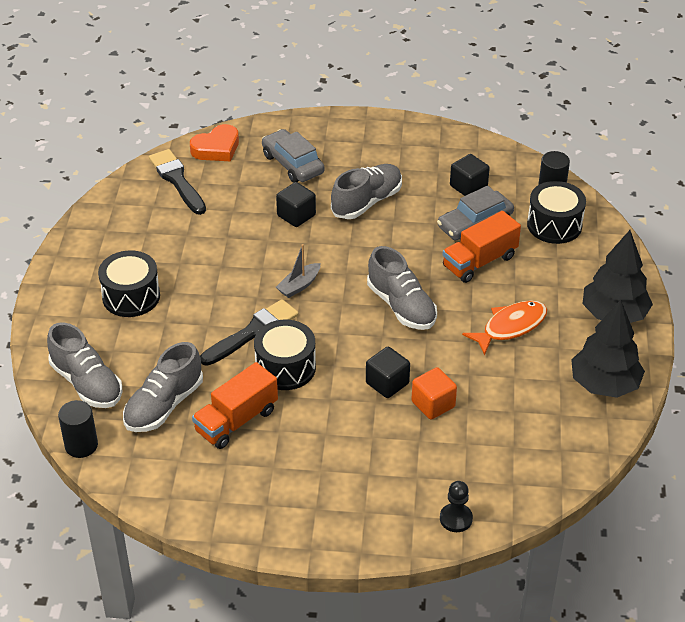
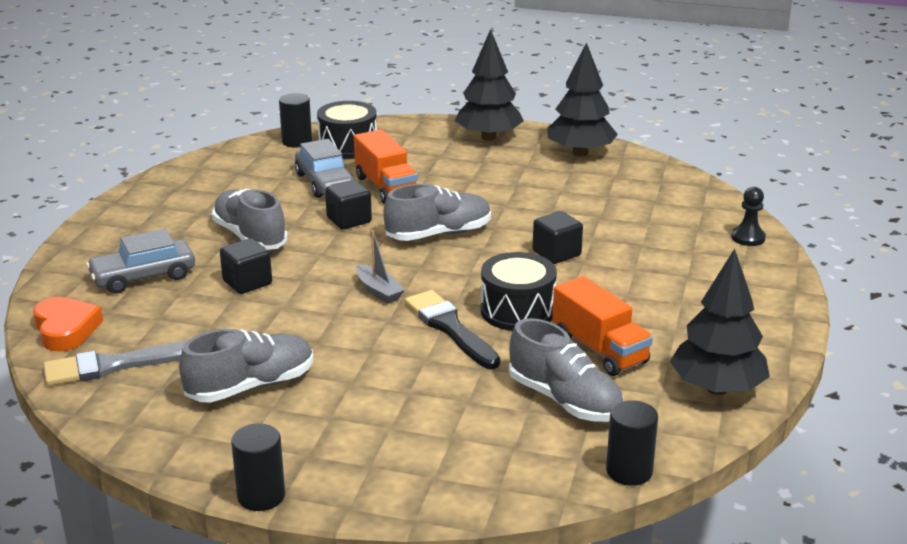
camera: 80 degrees left, 15 degrees down
(46, 274) = (261, 496): none -> black cylinder
(87, 383) = (511, 462): grey shoe -> grey shoe (251, 386)
(131, 296) = (346, 417): black drum -> none
(177, 180) = (114, 365): black brush -> grey brush
(191, 494) = (717, 388): none -> black tree
(433, 404) = (592, 233): orange cube -> none
(468, 187) = (260, 179): black cube -> black cube (349, 220)
(510, 327) = (490, 183): orange fish -> none

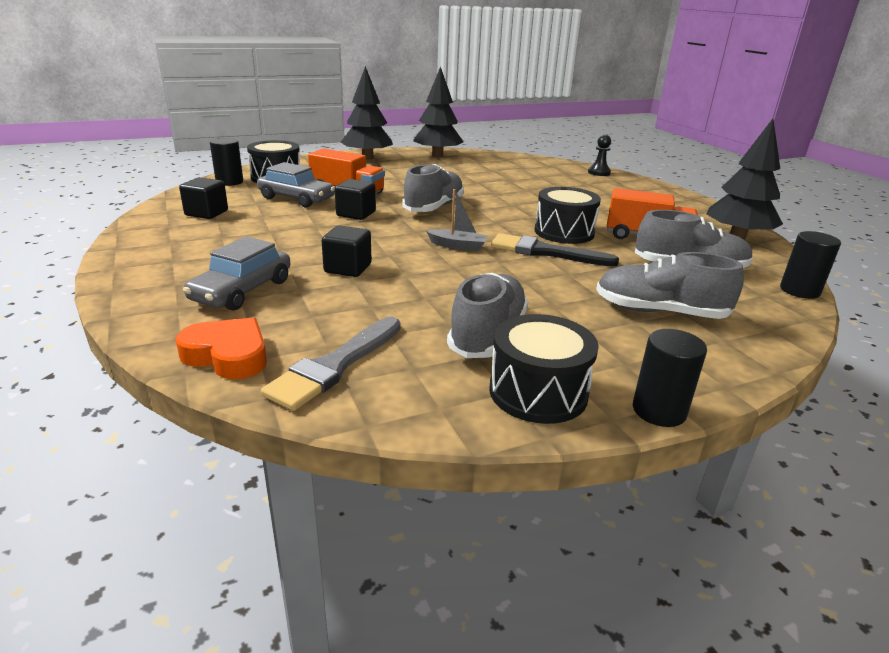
camera: 40 degrees left, 0 degrees up
(206, 444) = (538, 392): none -> black drum
(250, 236) = (294, 240): grey shoe -> grey shoe (659, 312)
(556, 253) = (523, 200): black cube -> black cube (206, 213)

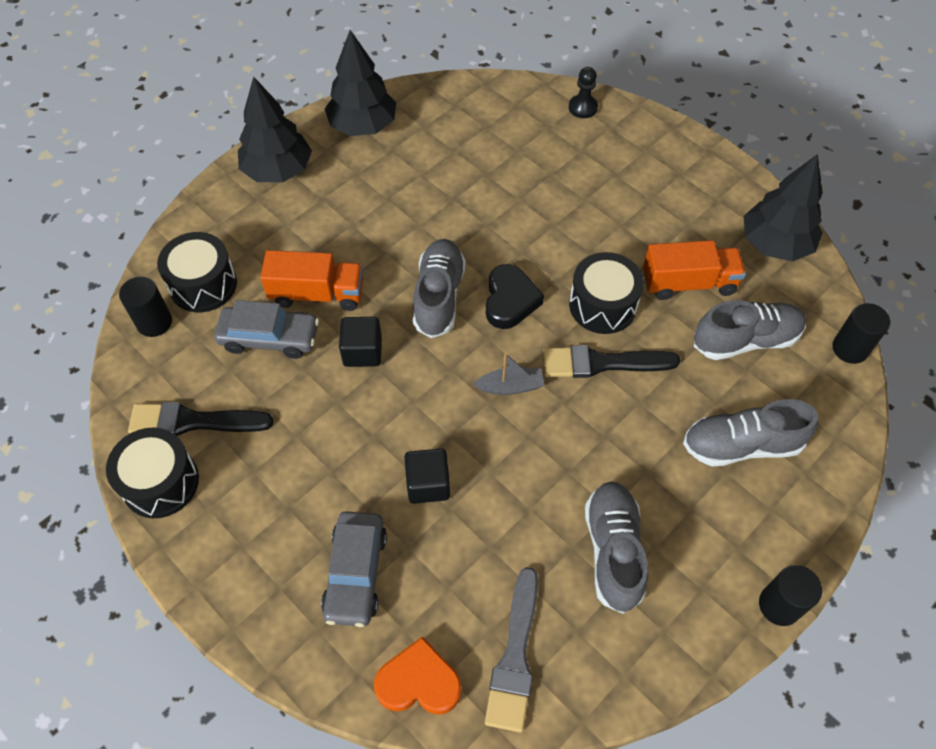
camera: 20 degrees left, 30 degrees up
(206, 213) = (193, 421): black cube -> black brush
(488, 218) = (510, 300): none -> black heart
(538, 392) = (686, 620): black drum -> black drum (160, 482)

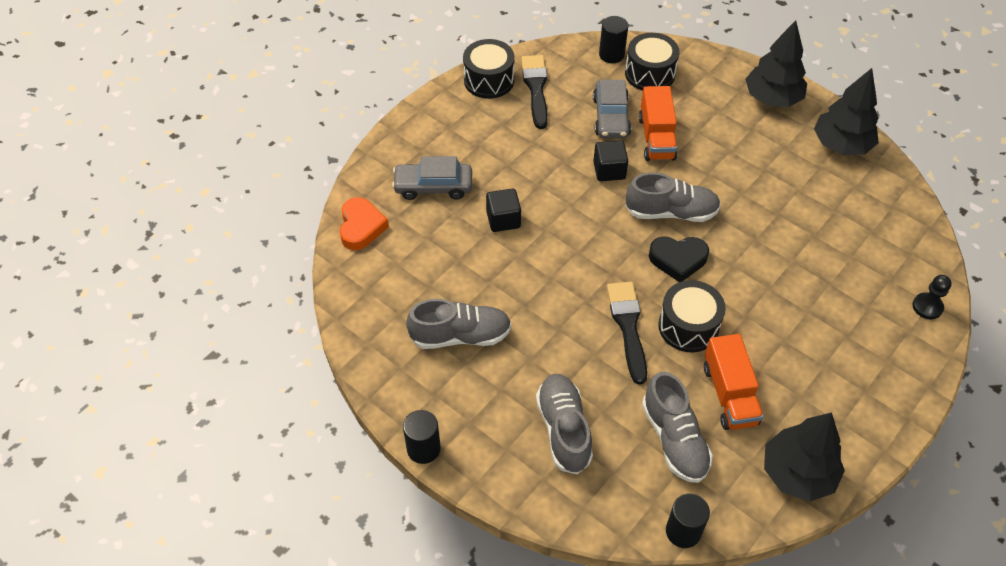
camera: 85 degrees right, 5 degrees down
(510, 386) = (594, 264): grey boat -> none
(515, 656) = (379, 278): grey brush -> none

